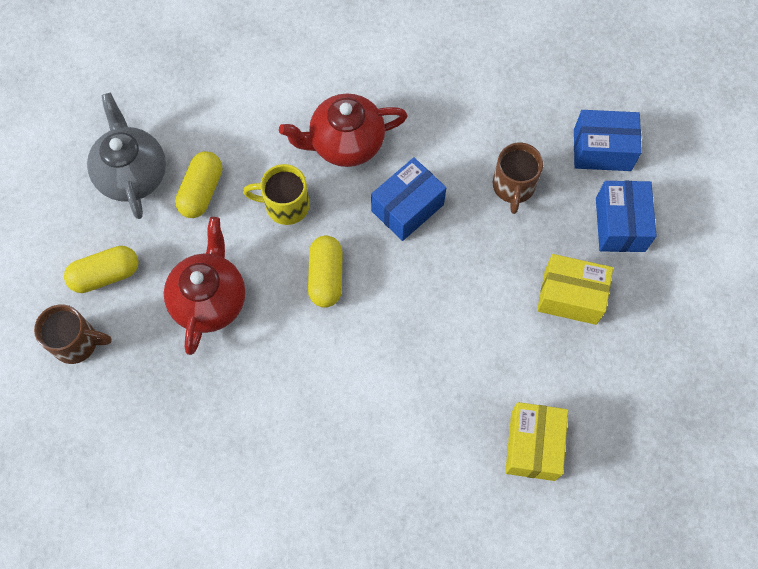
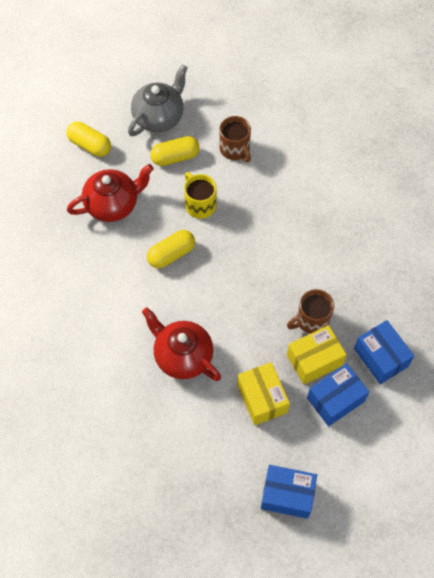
camera: 55 degrees right, 5 degrees down
(77, 342) = (41, 158): brown mug -> brown mug (235, 149)
(345, 143) = (265, 210): red teapot -> red teapot (182, 356)
(407, 208) = (249, 269): blue box -> blue box (287, 495)
(533, 445) = (147, 434): yellow box -> yellow box (314, 360)

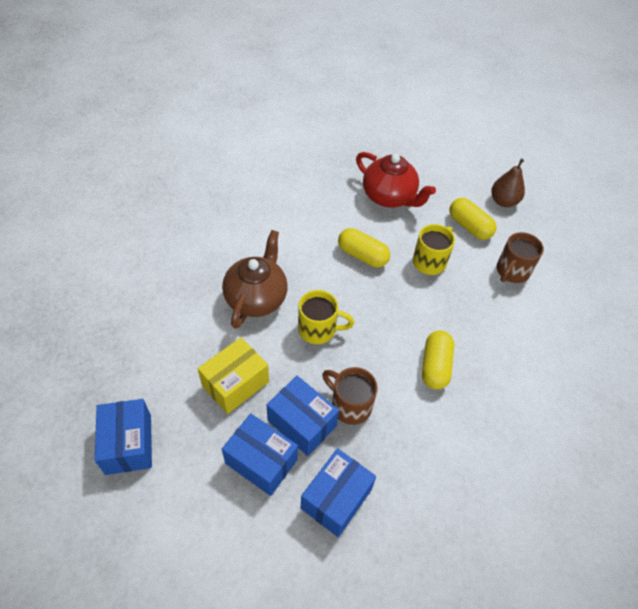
camera: 65 degrees right, 10 degrees down
(90, 145) = (439, 163): yellow capsule -> yellow capsule (435, 366)
(159, 117) = (503, 201): grey teapot -> brown pear
(182, 356) = (256, 298): red teapot -> brown teapot
(234, 318) = (318, 329): none -> yellow mug
(314, 360) = (302, 423): yellow box -> blue box

